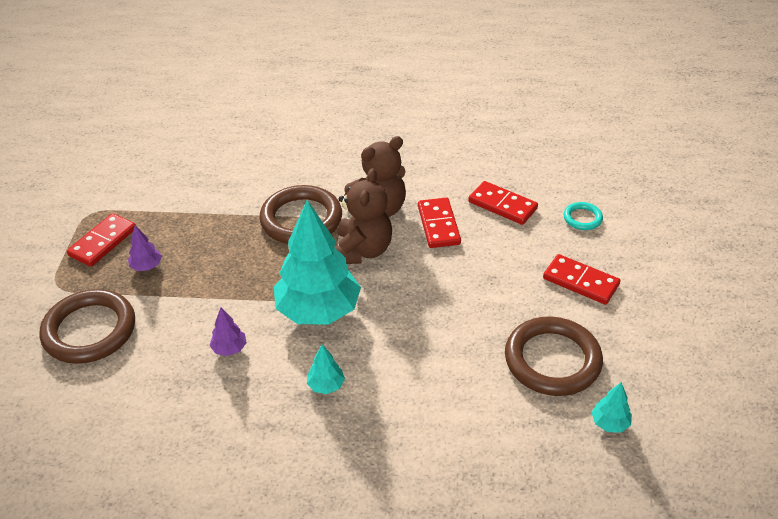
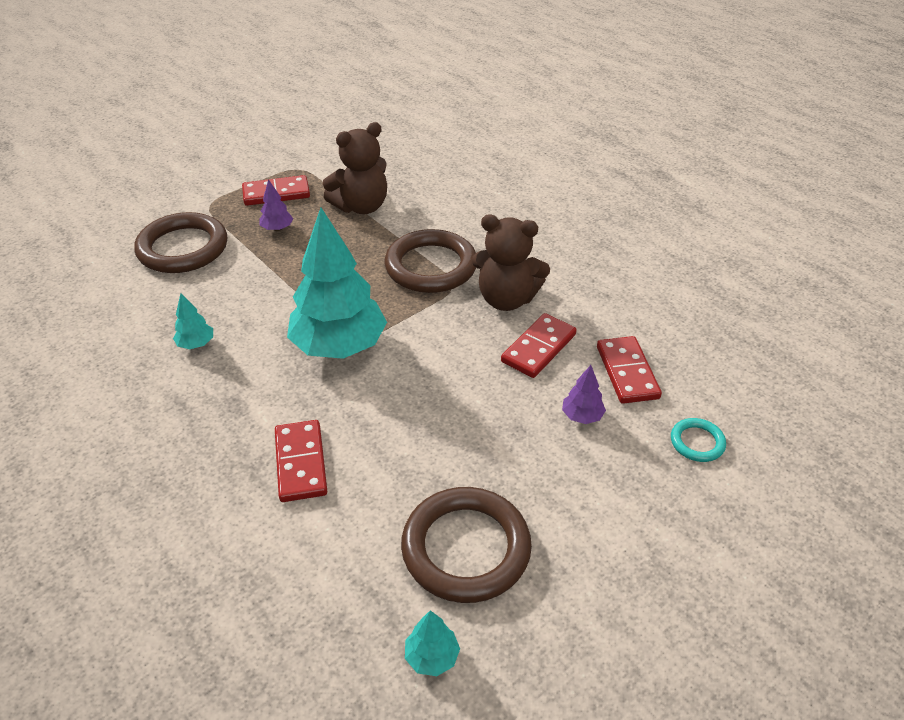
camera: 45 degrees right, 0 degrees up
(229, 349) = (241, 327): purple tree -> purple tree (582, 416)
(326, 385) = (260, 408): turquoise tree -> turquoise tree (196, 344)
(362, 251) = (441, 324): brown teddy bear -> brown teddy bear (361, 206)
(580, 281) = (604, 500): red domino -> red domino (301, 463)

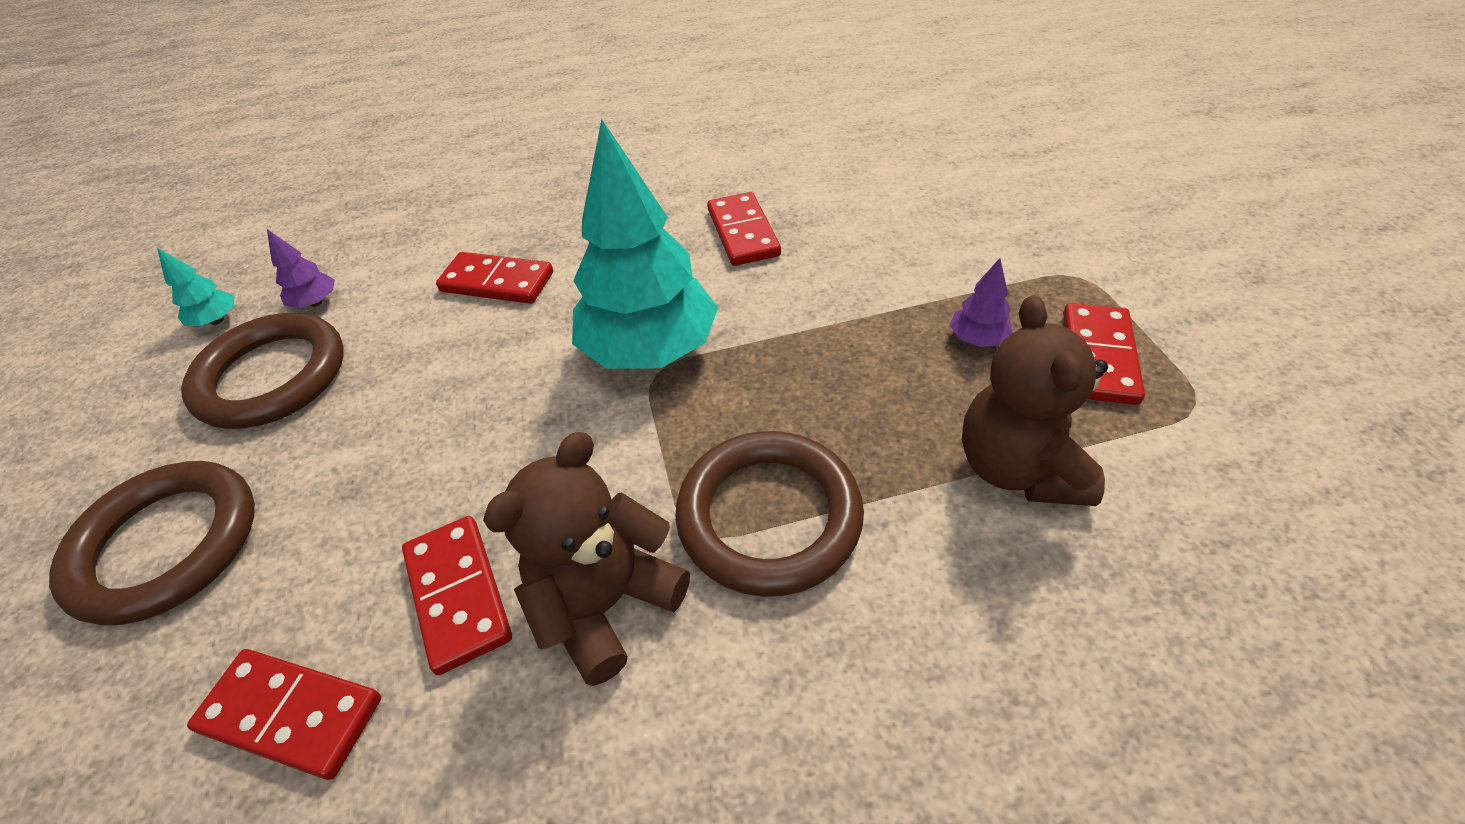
camera: 120 degrees right, 5 degrees up
(183, 248) = (959, 240): brown ring -> brown ring (167, 545)
(196, 344) = (743, 232): turquoise tree -> red domino
(582, 416) = (291, 582): purple tree -> purple tree (316, 302)
(697, 442) = (85, 731): turquoise ring -> none

